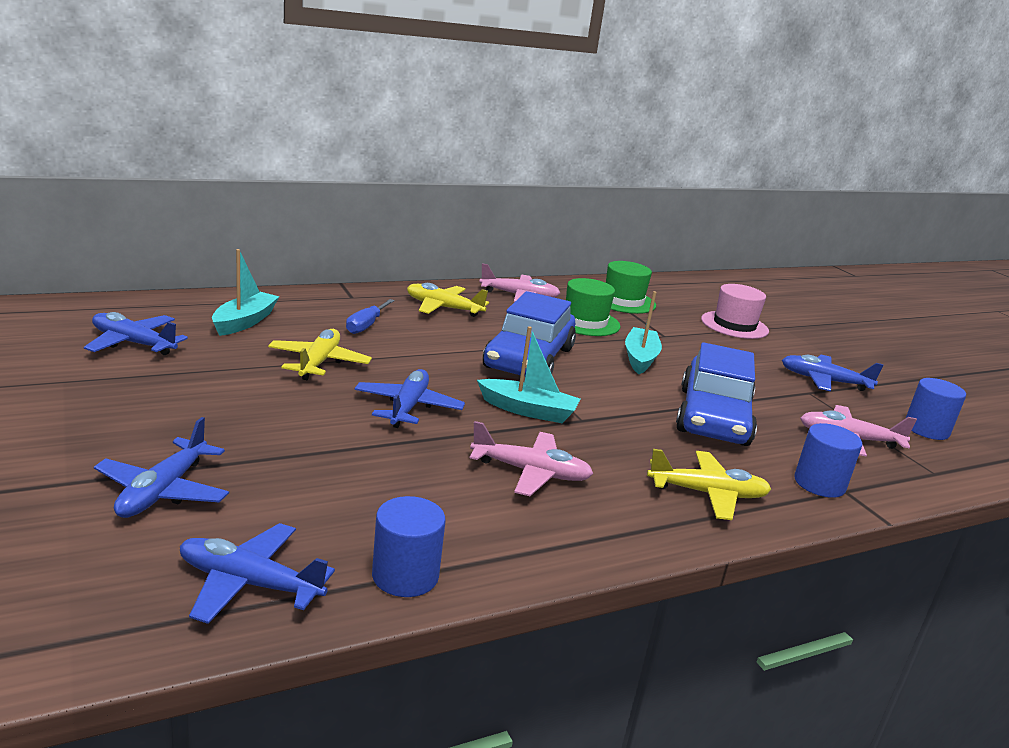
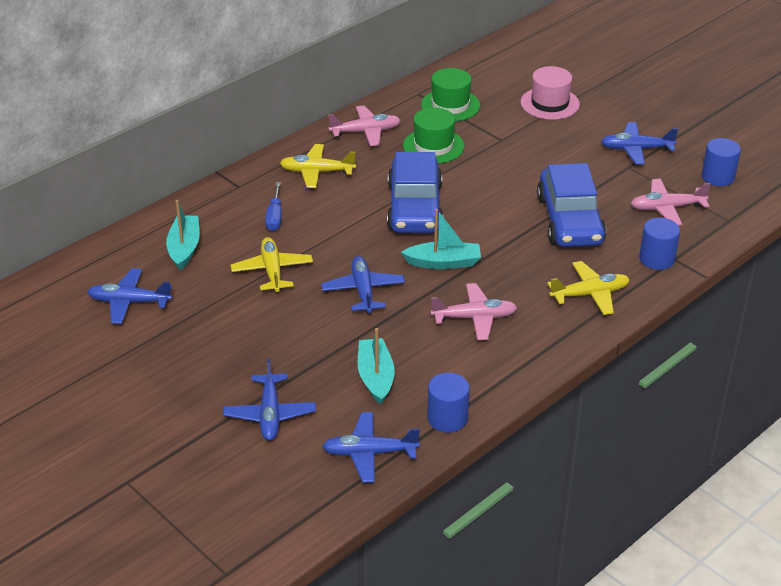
camera: 15 degrees left, 15 degrees up
(640, 358) = (494, 175): turquoise boat -> turquoise boat (375, 377)

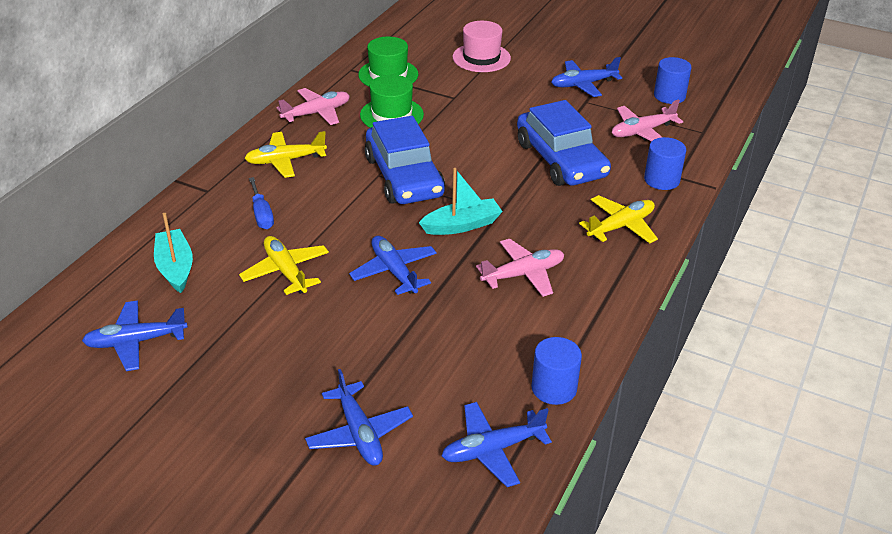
camera: 20 degrees left, 0 degrees up
(375, 377) = (455, 362): turquoise boat -> none

